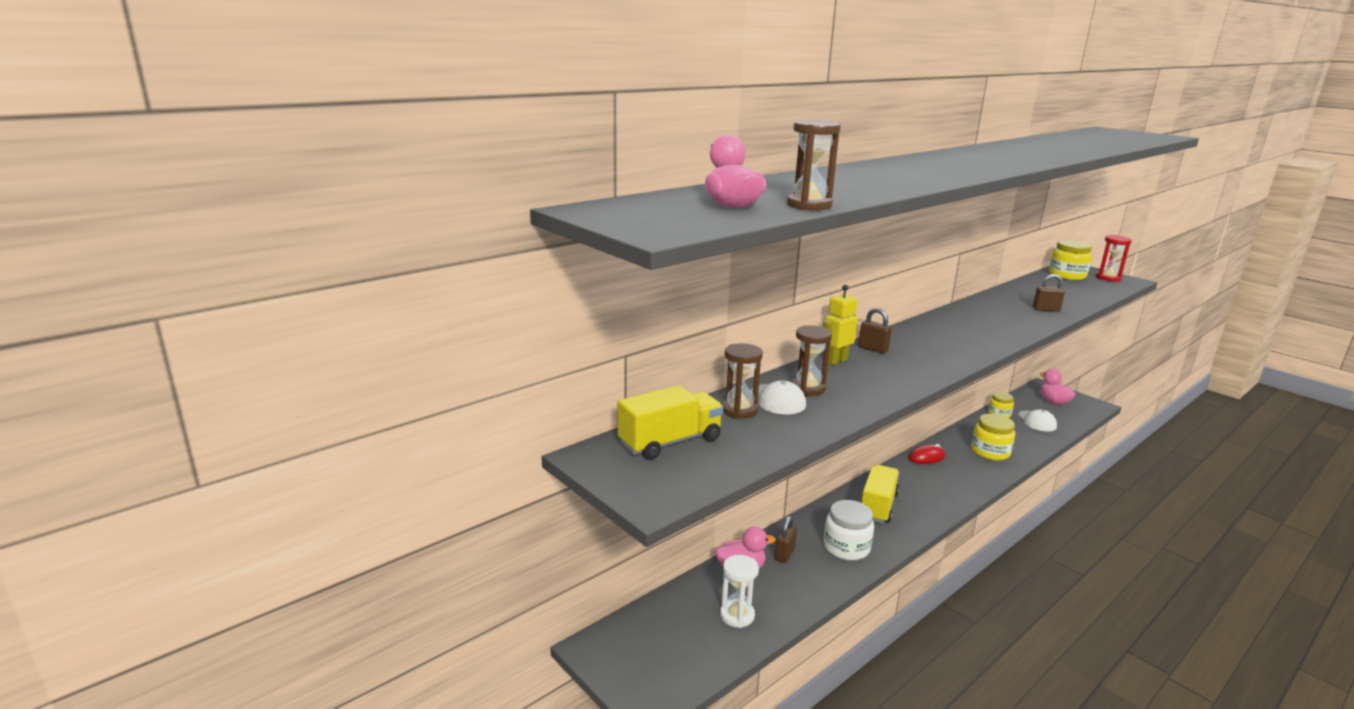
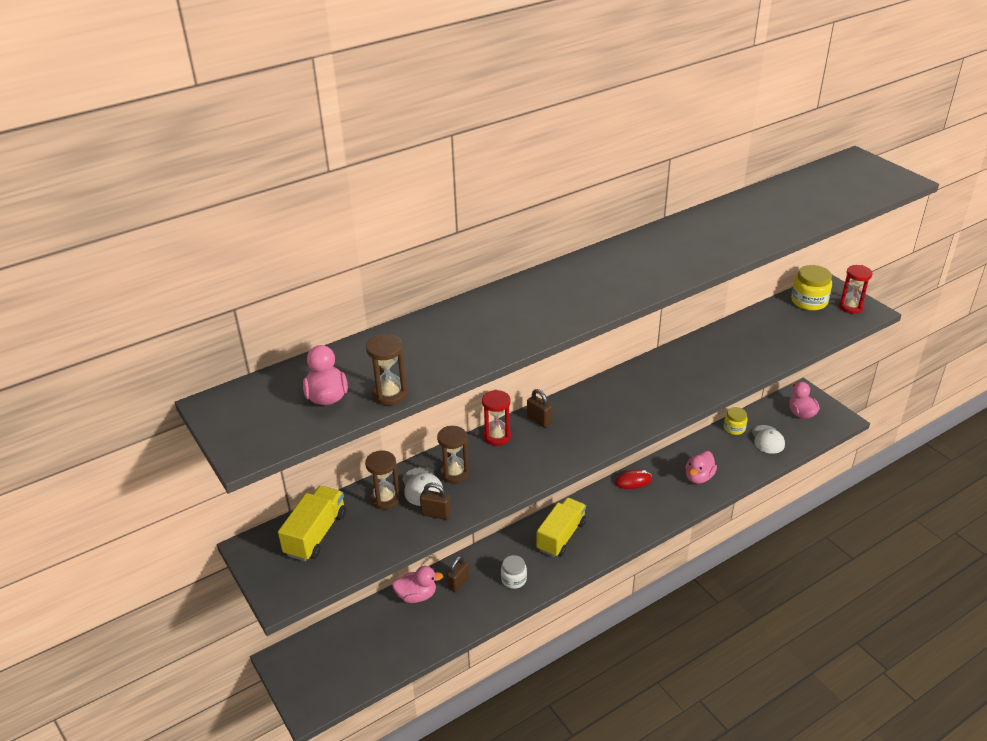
camera: 10 degrees right, 15 degrees up
(670, 442) = (316, 534): yellow truck -> yellow truck turned 45 degrees counterclockwise
(737, 615) = (398, 640): white hourglass -> none
(836, 361) = (497, 436): yellow robot -> red hourglass
(846, 547) = (513, 579): white jar -> white jar, size x0.65
(990, 452) = (698, 477): yellow jar -> pink duck
(1046, 309) = (744, 362): brown padlock -> brown padlock (436, 514)

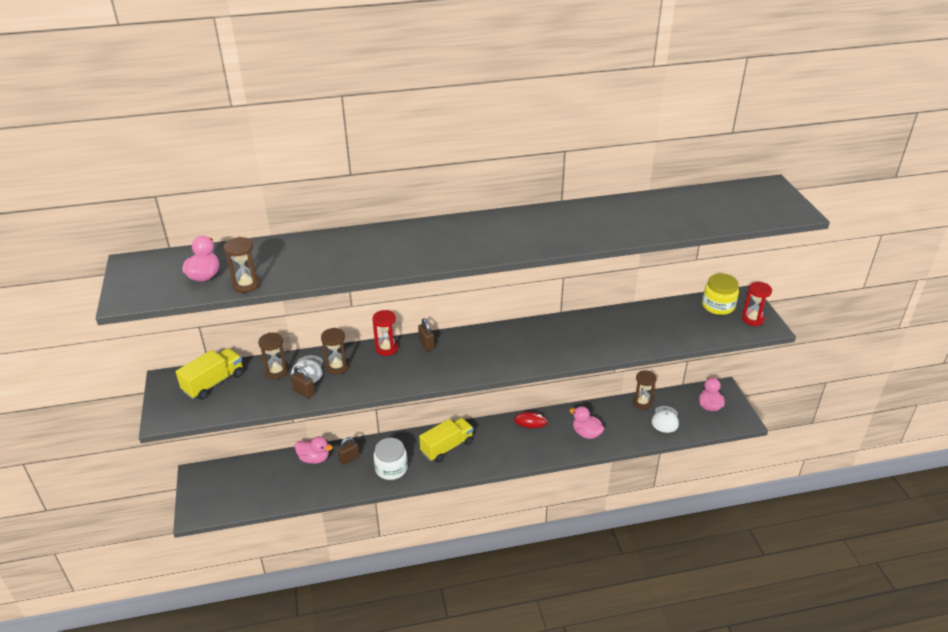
camera: 20 degrees right, 0 degrees up
(513, 579) = (391, 468): white jar -> white jar, size x1.55
(698, 477) = (586, 433): pink duck -> pink duck turned 75 degrees clockwise
(734, 428) = (642, 402): yellow jar -> brown hourglass

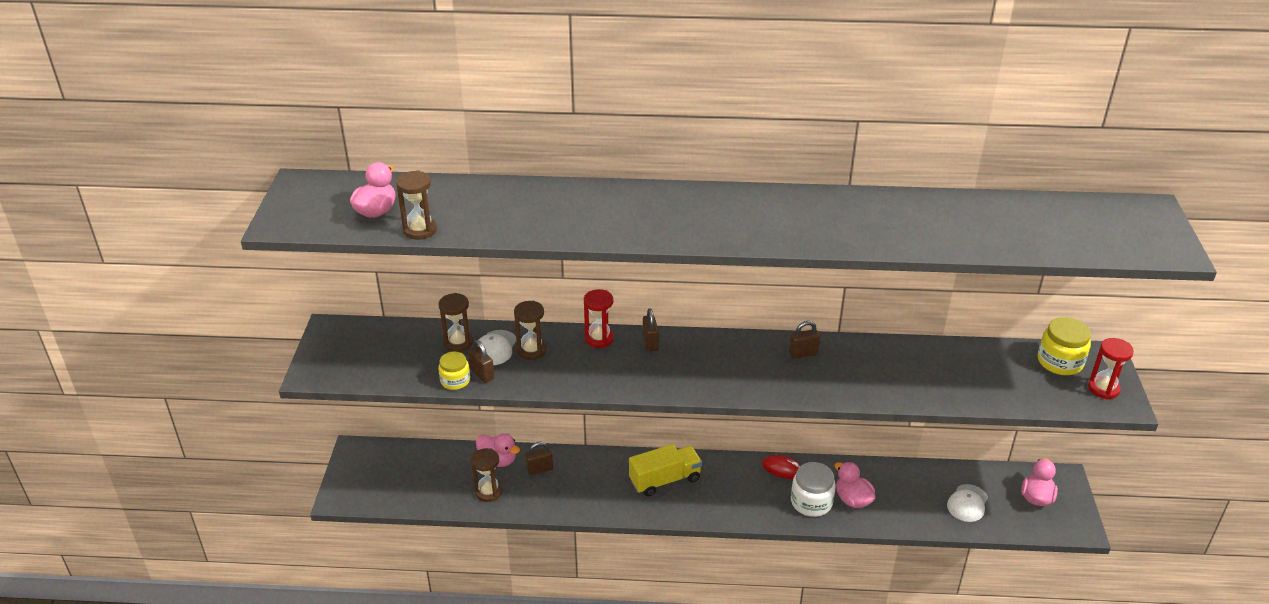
camera: 15 degrees right, 0 degrees up
(214, 383) = (382, 342): yellow truck -> none
(284, 401) = (455, 381): none -> yellow jar
(391, 468) = (587, 492): white jar -> white jar (811, 502)
(541, 332) = (803, 354): none -> brown padlock
(642, 402) = (942, 474): brown hourglass -> brown hourglass (488, 492)

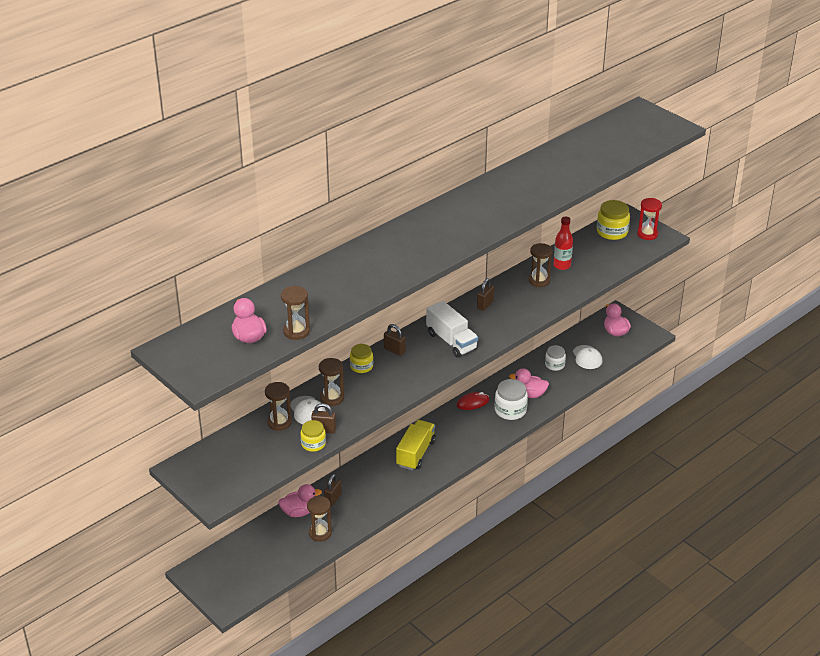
camera: 45 degrees left, 0 degrees up
(599, 338) = (361, 366): red hourglass -> yellow jar
(716, 368) = (451, 341): none -> white truck
(897, 364) = (539, 281): none -> brown hourglass
(920, 487) = (554, 365): none -> white jar
(946, 363) = (562, 265): none -> red bottle

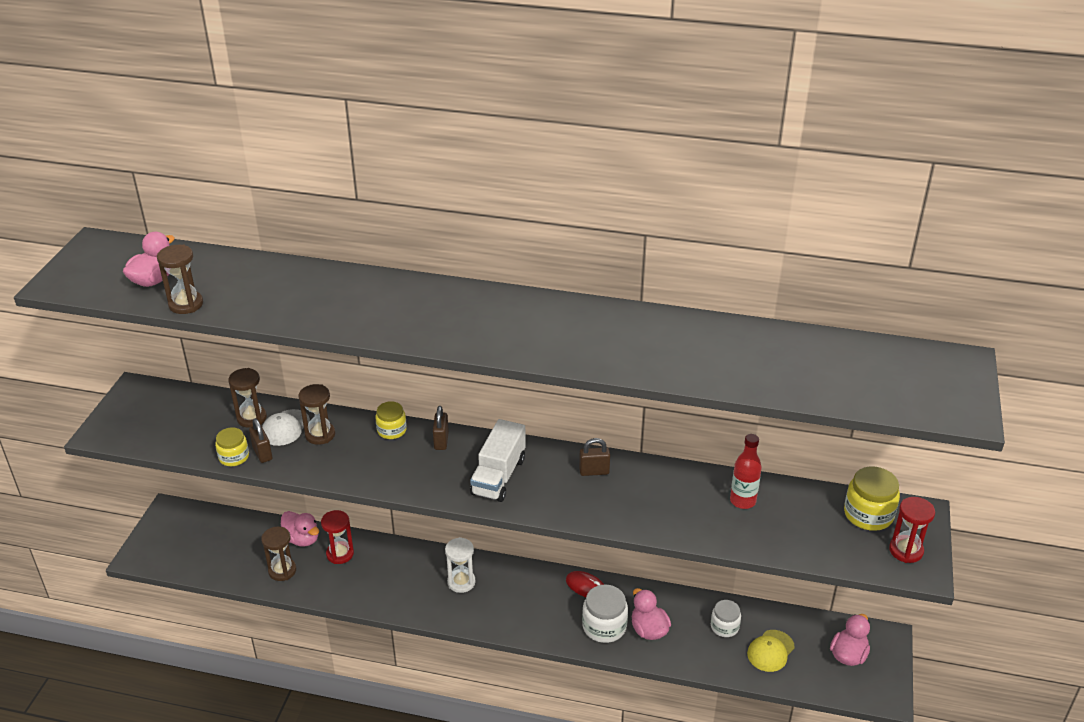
camera: 55 degrees right, 0 degrees up
(333, 499) = (340, 554): brown padlock -> red hourglass
(416, 453) = (461, 582): yellow truck -> white hourglass
(539, 281) = (689, 495): brown hourglass -> none
(587, 357) = (770, 651): white cap -> yellow cap

